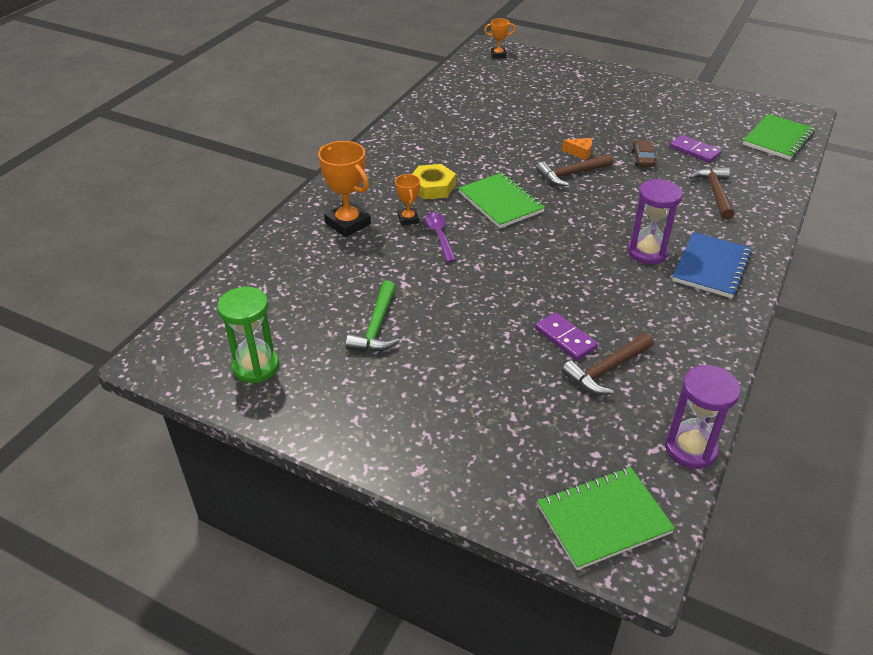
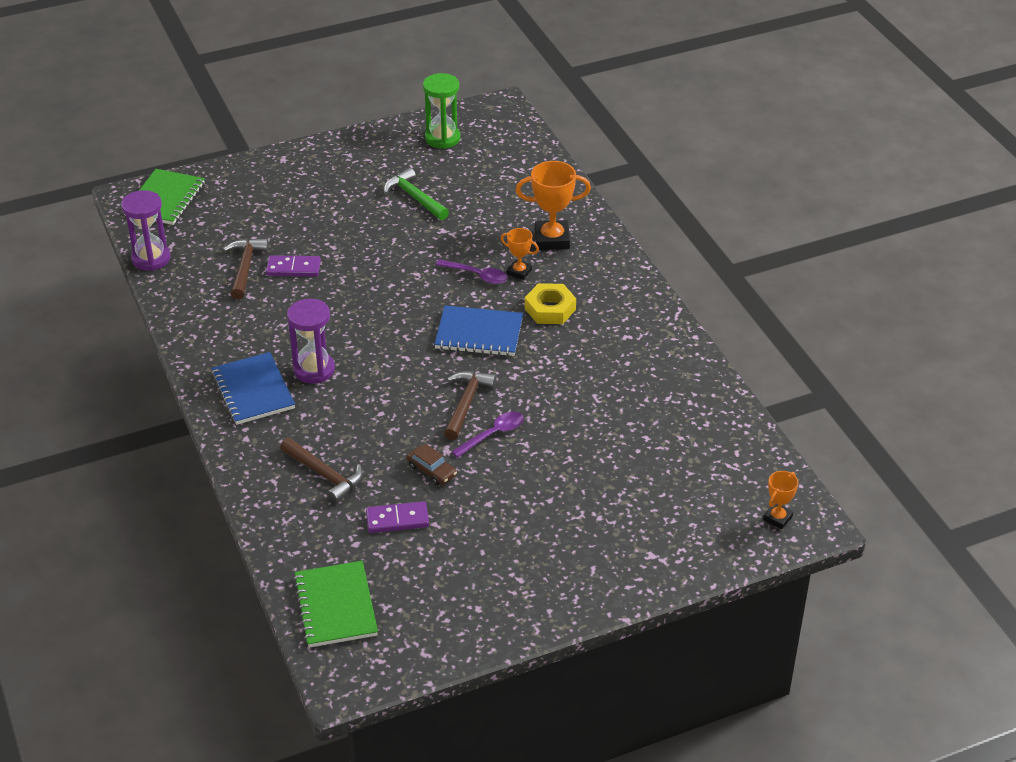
camera: 130 degrees right, 0 degrees up
(501, 202) = (479, 334): green notebook -> blue notebook
(580, 153) = (493, 434): orange cheese -> purple spoon

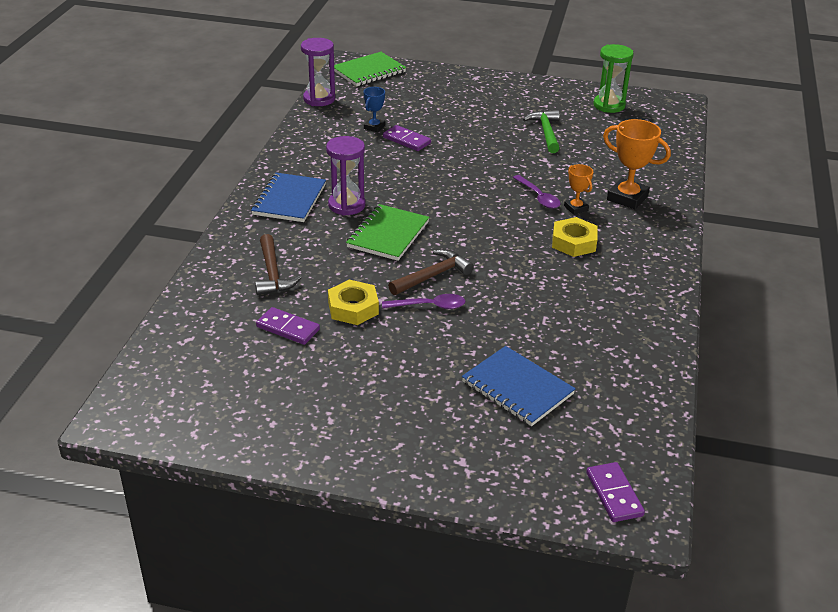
camera: 35 degrees right, 5 degrees down
(245, 267) = (374, 127): brown hammer -> blue trophy
(335, 606) = (172, 364): green notebook -> green notebook (388, 234)
(431, 470) = (353, 308): brown car -> yellow nut
(479, 334) = (496, 235): blue notebook -> blue notebook (517, 388)
(777, 518) = (614, 494): orange trophy -> purple domino

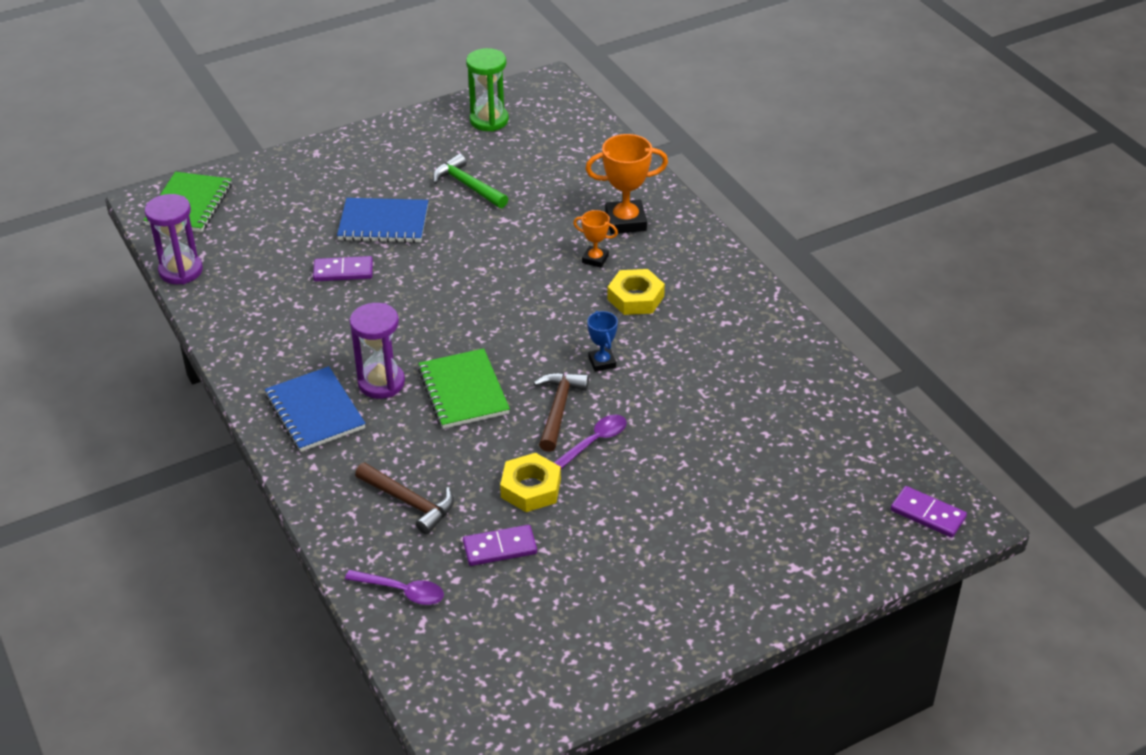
camera: 40 degrees left, 5 degrees up
(374, 127) = (288, 274): blue trophy -> blue trophy (602, 362)
(517, 388) = (757, 472): blue notebook -> blue notebook (383, 223)
(538, 197) = (548, 266): purple spoon -> purple spoon (402, 591)

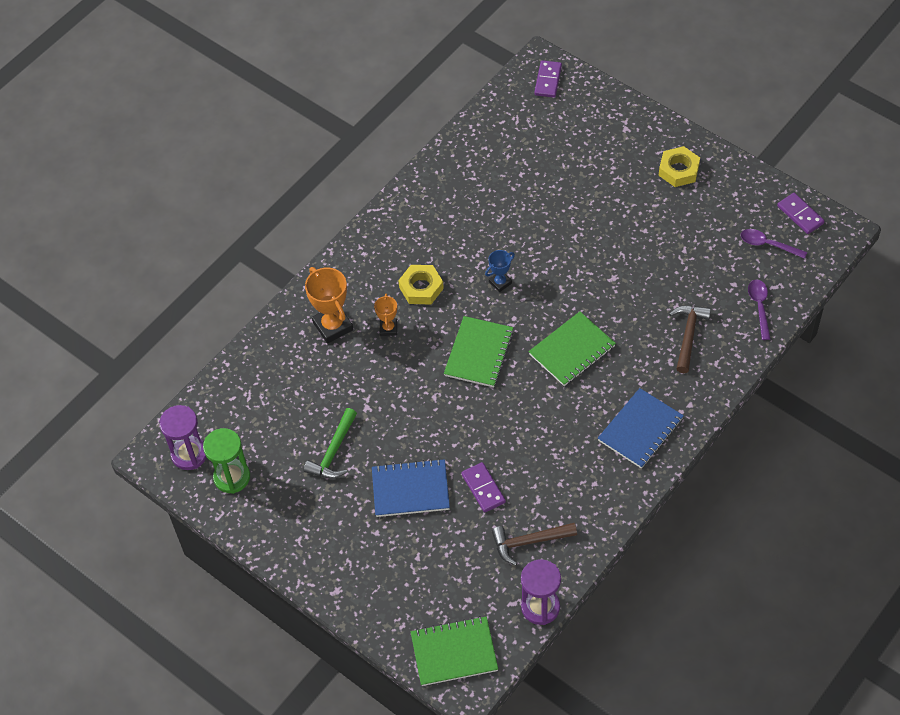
camera: 110 degrees left, 15 degrees up
(381, 383) = (590, 403): purple hourglass -> purple hourglass (189, 454)
(383, 223) = (410, 489): blue notebook -> blue notebook turned 75 degrees counterclockwise
(500, 548) = (696, 272): purple domino -> purple domino (800, 215)
(513, 316) = (479, 353): none -> green notebook
(531, 488) = (638, 276): yellow nut -> yellow nut (678, 170)
(558, 409) = (559, 289): brown hammer -> brown hammer (529, 542)
(594, 442) = (579, 258): purple spoon -> purple spoon (768, 245)

